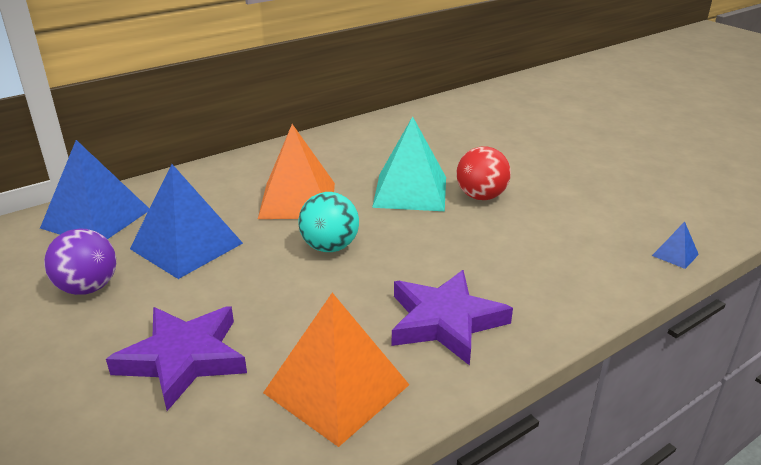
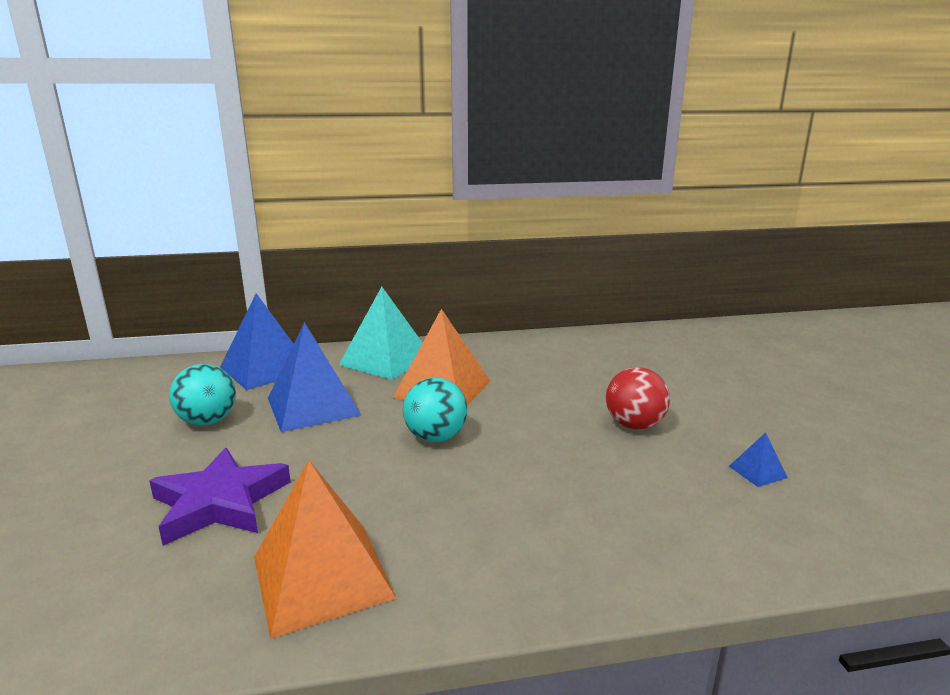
camera: 25 degrees right, 10 degrees down
(88, 288) = (208, 421): purple ball -> turquoise ball
(410, 191) = (560, 404): turquoise pyramid -> turquoise pyramid (386, 360)
(445, 321) = (490, 543): purple star -> none
(675, 255) = (847, 550): blue pyramid -> blue pyramid (757, 472)

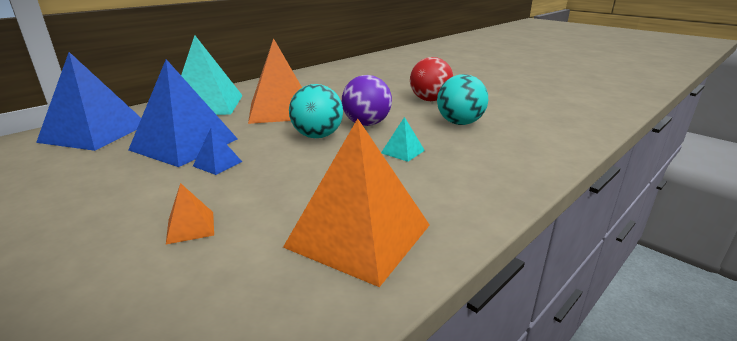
camera: 35 degrees left, 5 degrees up
(208, 421) = (84, 180): turquoise ball -> turquoise ball (459, 123)
(220, 502) = (190, 227): purple star -> orange pyramid
(494, 493) = (402, 151): none -> turquoise pyramid
(507, 438) = (366, 124): none -> purple ball
(757, 472) = (517, 104): blue pyramid -> blue pyramid (217, 164)

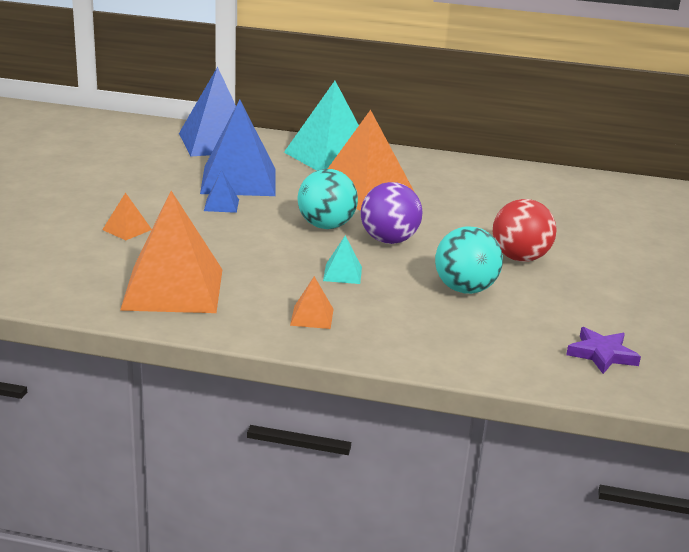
camera: 55 degrees right, 0 degrees up
(467, 182) = (312, 317): none -> orange pyramid
(563, 114) = (602, 354): none -> purple star

